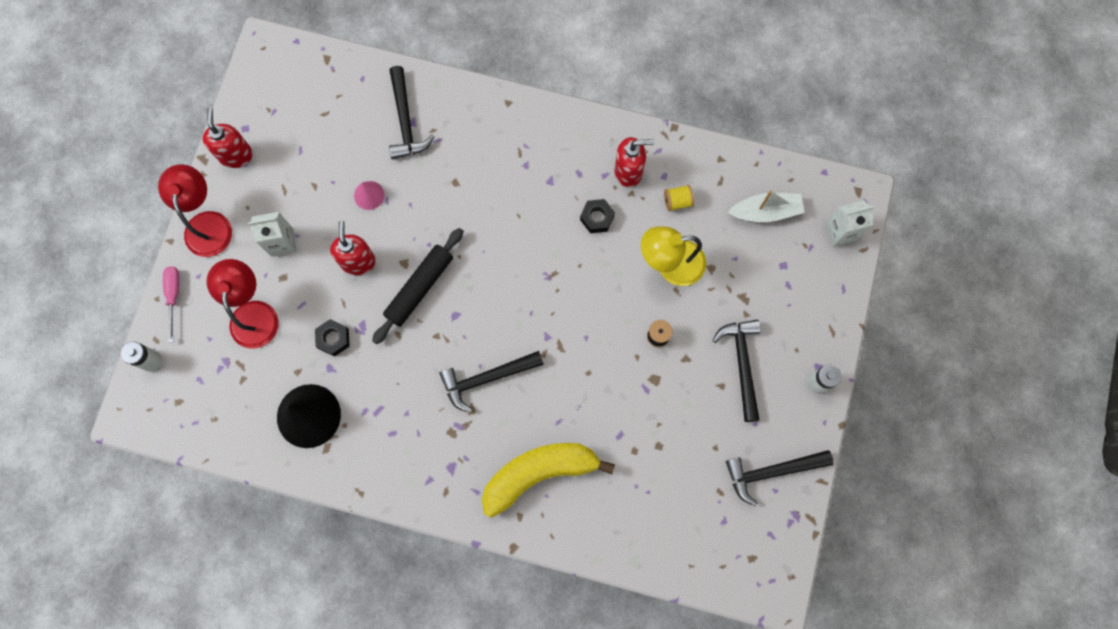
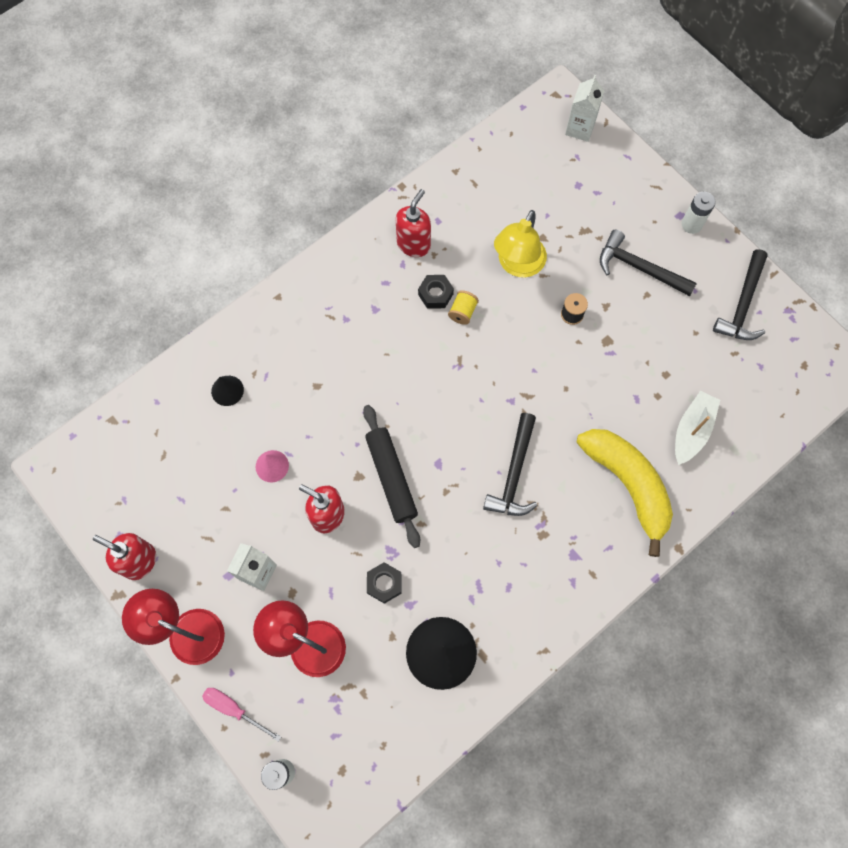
camera: 55 degrees left, 5 degrees down
(406, 121) = (227, 390): black hammer -> black cone
(539, 474) = (627, 485): yellow banana -> yellow banana turned 135 degrees clockwise
(677, 201) = (467, 225): yellow spool -> yellow spool (462, 312)
(765, 211) = (524, 168): white boat -> white boat (692, 430)

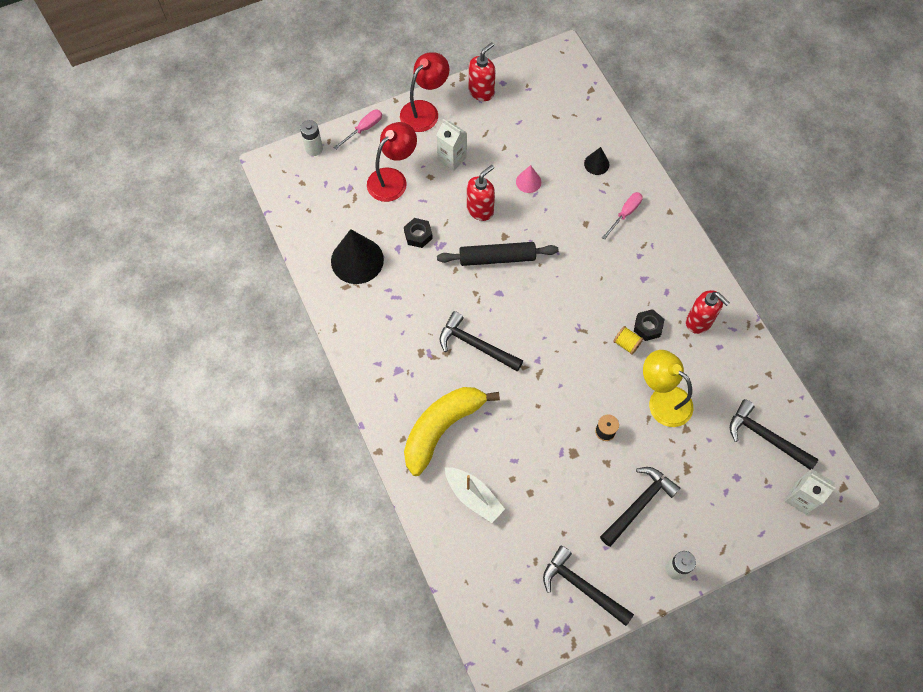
camera: 105 degrees right, 5 degrees down
(292, 344) = (625, 214): none -> pink screwdriver
(527, 165) = (765, 437): none -> black hammer
(627, 485) = (442, 428): yellow banana -> yellow banana turned 150 degrees clockwise

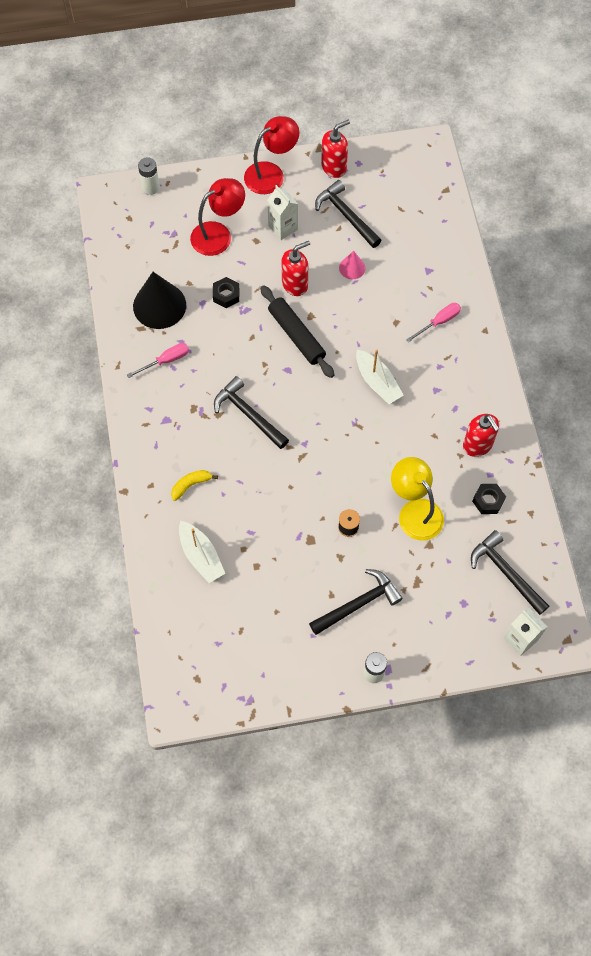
camera: 15 degrees right, 0 degrees up
(364, 129) = (205, 179): pink screwdriver -> pink screwdriver (166, 361)
(442, 428) = (191, 485): yellow banana -> yellow banana, size x0.43
(497, 258) = (296, 335): black rolling pin -> black rolling pin turned 45 degrees clockwise
(582, 587) = (277, 665): black hammer -> black hammer (346, 215)
(587, 284) = (377, 382): none -> white boat
(596, 164) = (426, 266): black cone -> none
(626, 344) = (397, 449): yellow spool -> none
(648, 327) = (424, 438): black nut -> black nut (488, 501)

